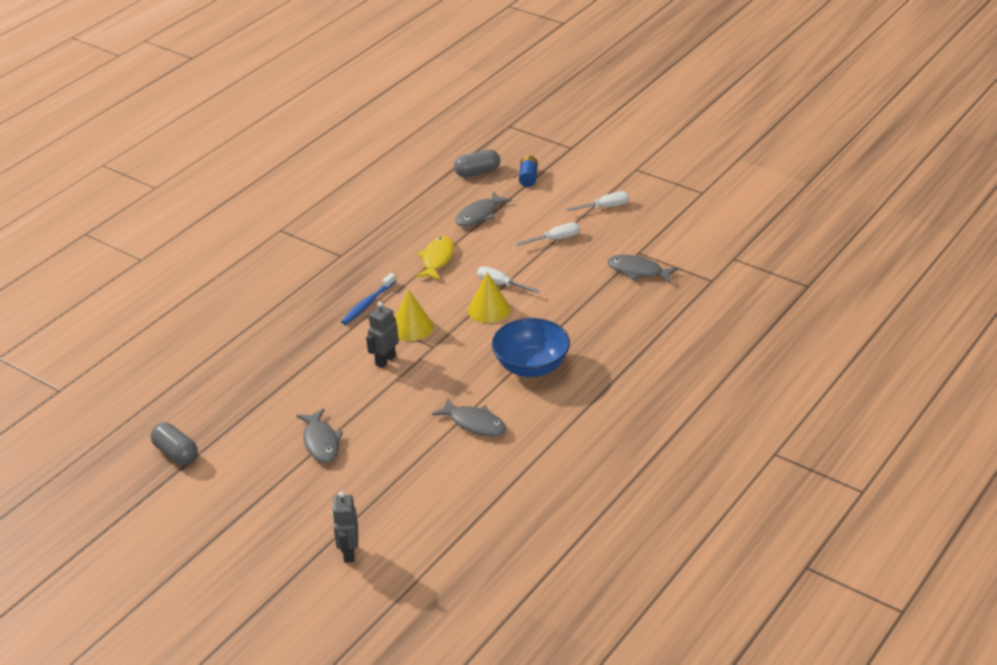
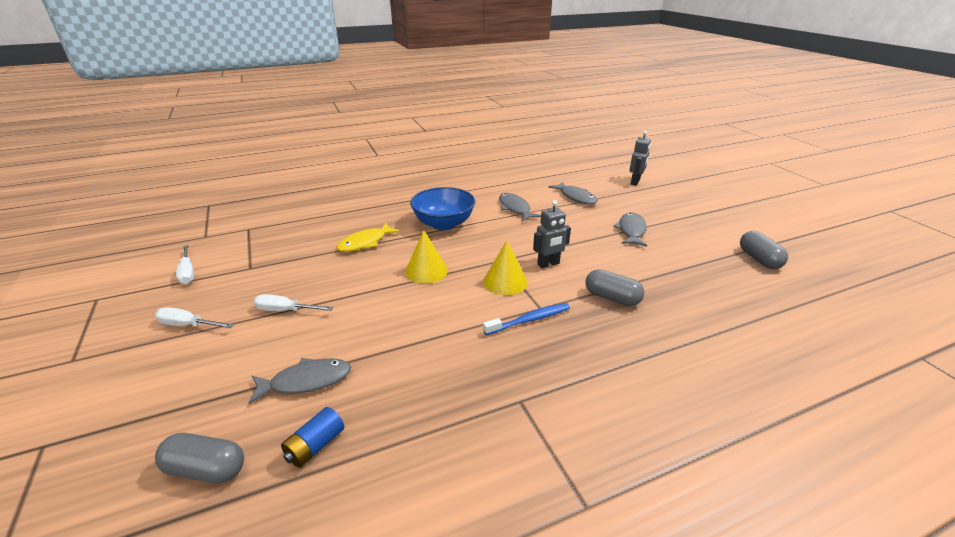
camera: 150 degrees left, 5 degrees down
(311, 348) = (612, 298): none -> grey capsule
(437, 259) = (417, 341): yellow fish -> yellow fish (365, 243)
(501, 284) = (390, 287): white screwdriver -> white screwdriver (188, 273)
(528, 178) = (175, 415): blue battery -> blue battery (315, 446)
(638, 271) = (277, 254): grey fish -> grey fish (576, 197)

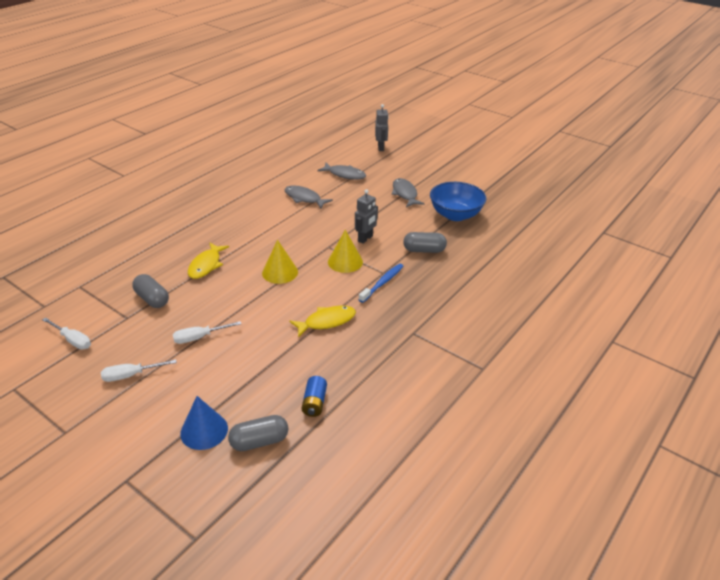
camera: 30 degrees left, 5 degrees up
(173, 422) = (204, 430): none -> blue cone
(306, 381) = (269, 374): grey fish -> none
(425, 343) = (327, 321): none -> yellow fish
(443, 224) = (257, 229): blue bowl -> blue bowl (455, 215)
(759, 259) = (498, 193): grey capsule -> grey capsule (152, 299)

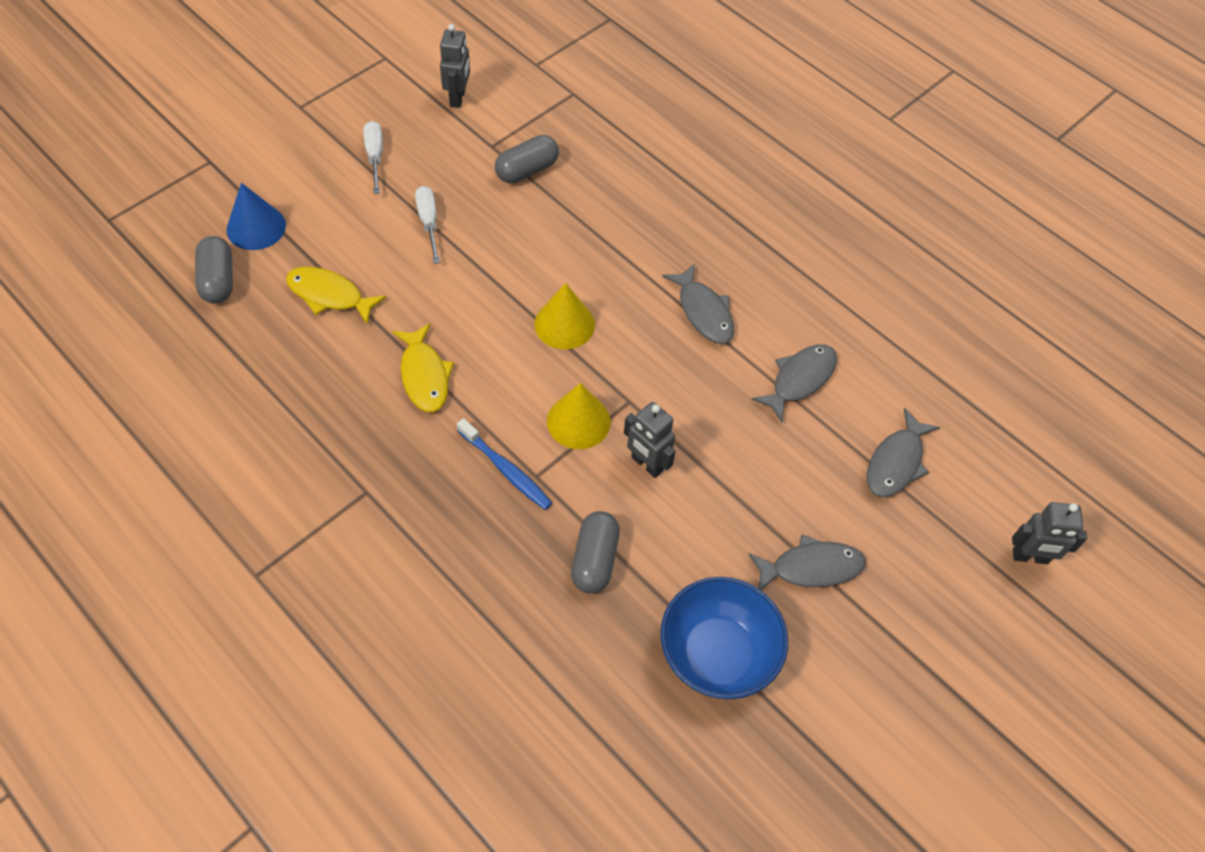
camera: 95 degrees right, 20 degrees up
(72, 340) = (458, 98): white screwdriver -> grey robot
(206, 265) = (600, 230): yellow fish -> yellow fish (329, 295)
(265, 227) = (703, 312): none -> grey fish
(314, 403) = (261, 343): blue battery -> none

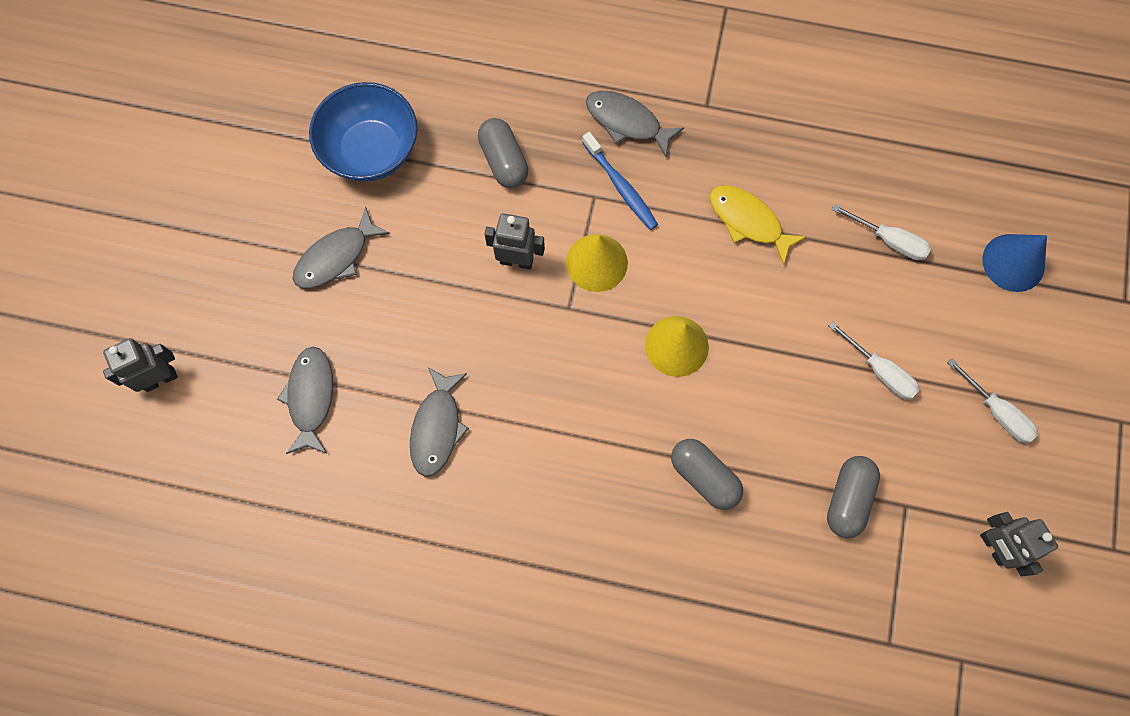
camera: 150 degrees right, 15 degrees up
(218, 280) = (987, 194): grey capsule -> grey capsule (704, 477)
(329, 295) = (889, 240): yellow fish -> white screwdriver
(506, 470) = (621, 186): blue toothbrush -> blue toothbrush turned 135 degrees counterclockwise
(703, 312) = (566, 444): grey fish -> grey fish (627, 122)

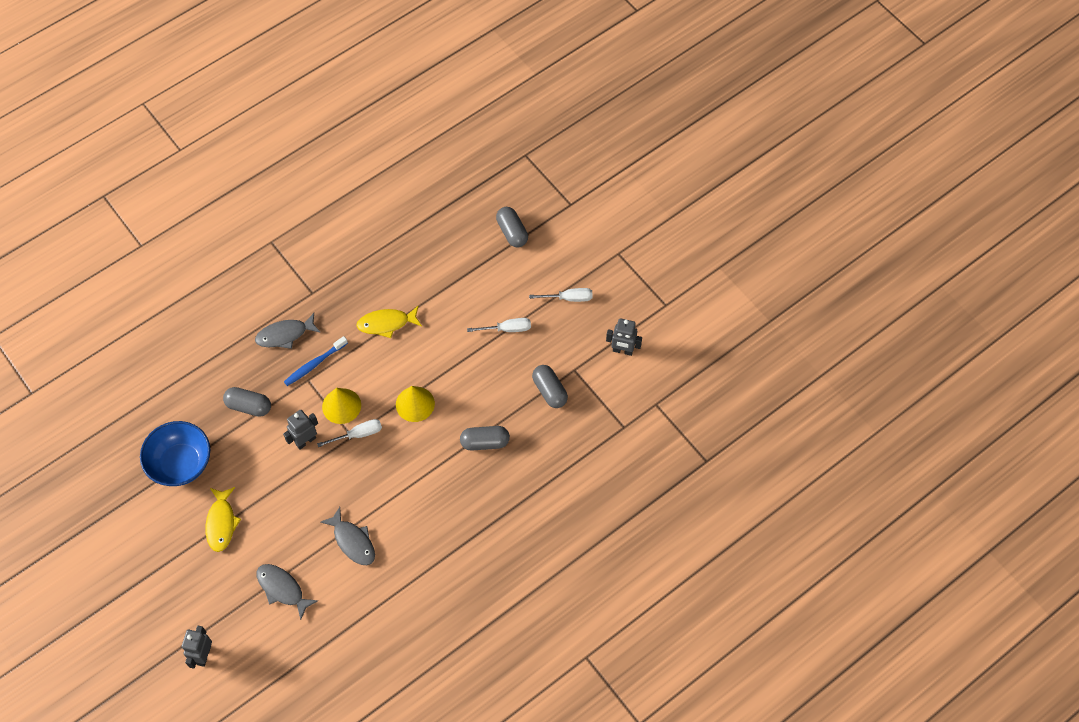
camera: 50 degrees left, 10 degrees down
(336, 257) = (221, 523): grey fish -> yellow fish
(621, 186) = (314, 364): blue toothbrush -> blue toothbrush turned 135 degrees clockwise
(889, 240) = (453, 273): white screwdriver -> white screwdriver (358, 434)
(1013, 262) = (512, 232): blue cone -> grey capsule

